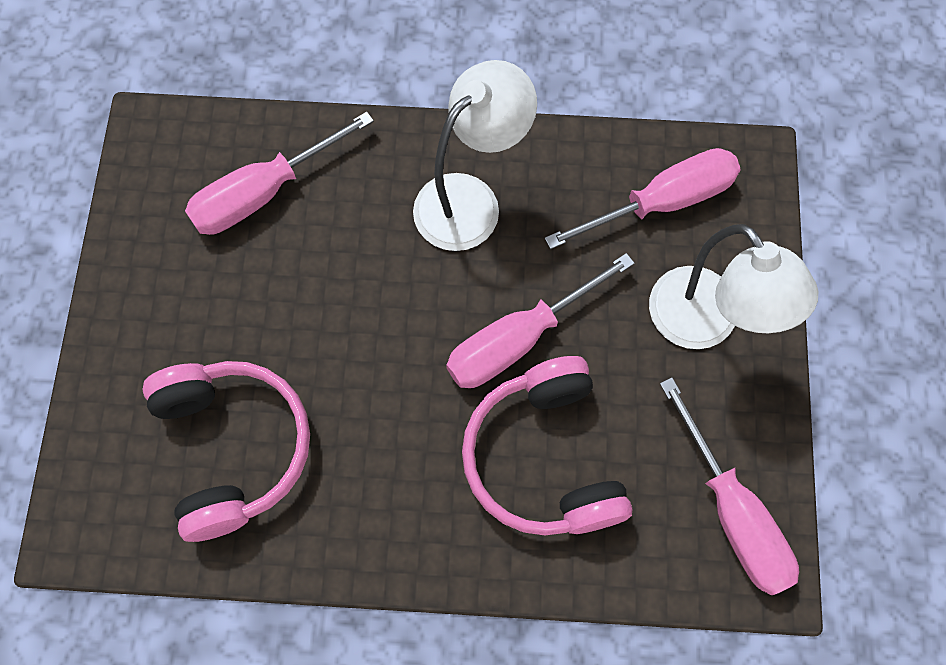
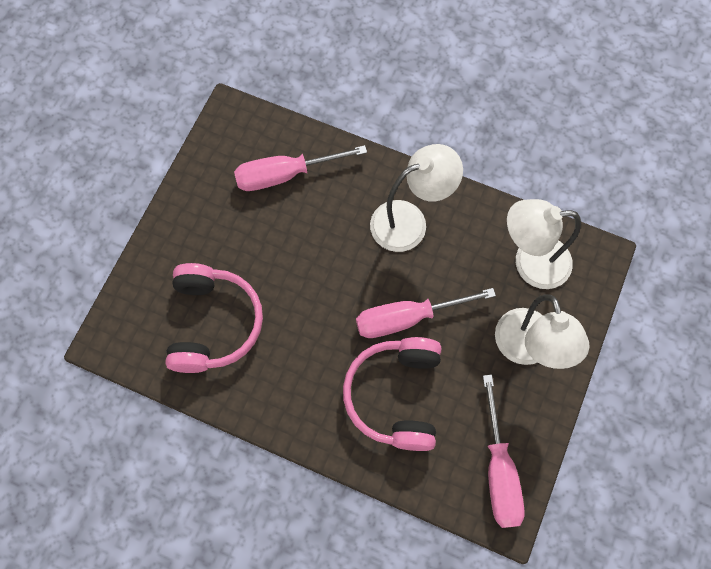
camera: 20 degrees right, 0 degrees up
(662, 202) = (530, 263): pink screwdriver -> white lamp

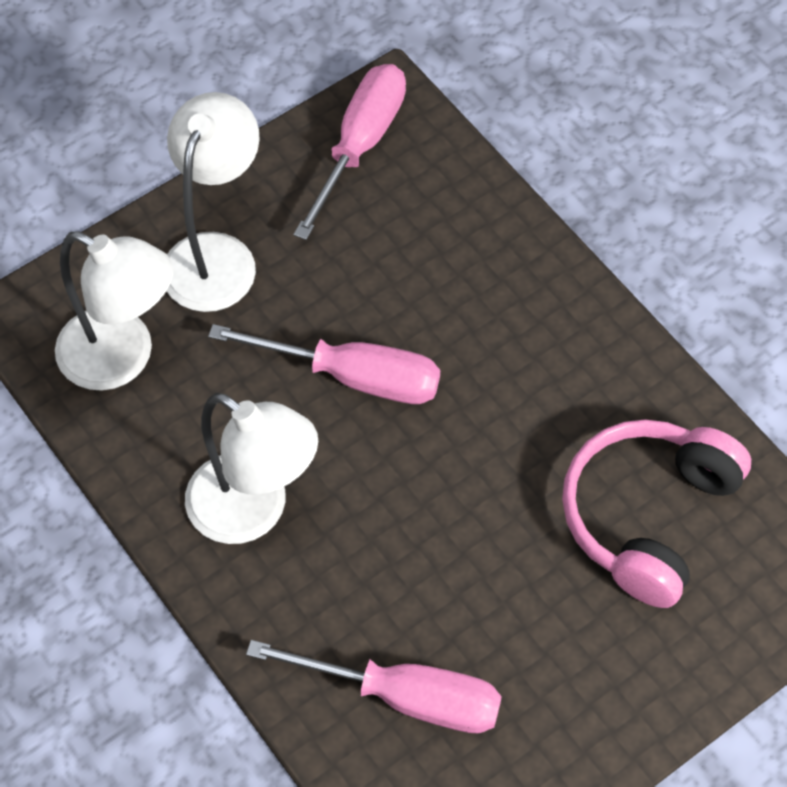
camera: 150 degrees left, 10 degrees down
(396, 396) = (436, 289): pink headphones -> none
(409, 221) = (254, 511): white lamp -> white lamp turned 150 degrees counterclockwise

